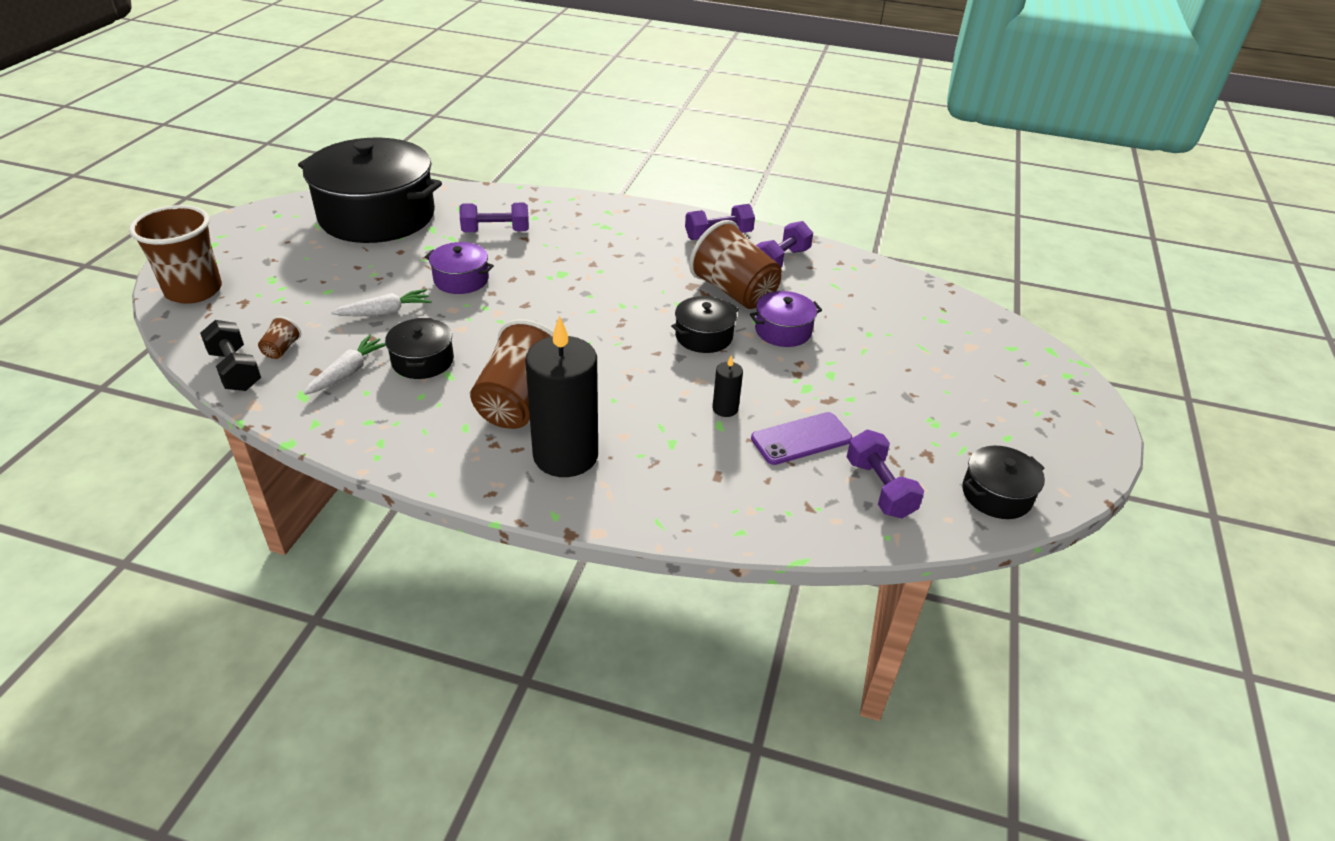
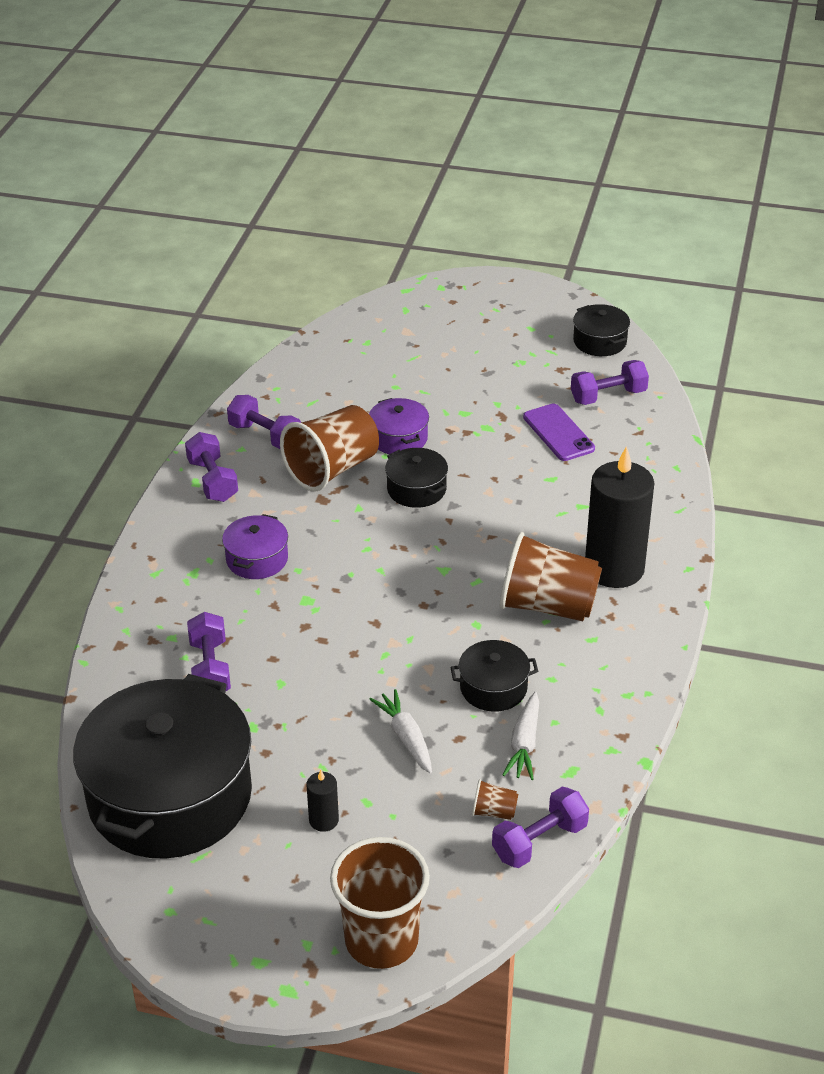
camera: 90 degrees left, 0 degrees up
(235, 370) = (539, 841): black dumbbell -> purple dumbbell
(348, 372) = (524, 743): white carrot -> white carrot turned 105 degrees counterclockwise
(461, 280) = (329, 683): purple pot -> purple pot (257, 559)
(725, 409) = (527, 475): black candle -> black candle (323, 820)

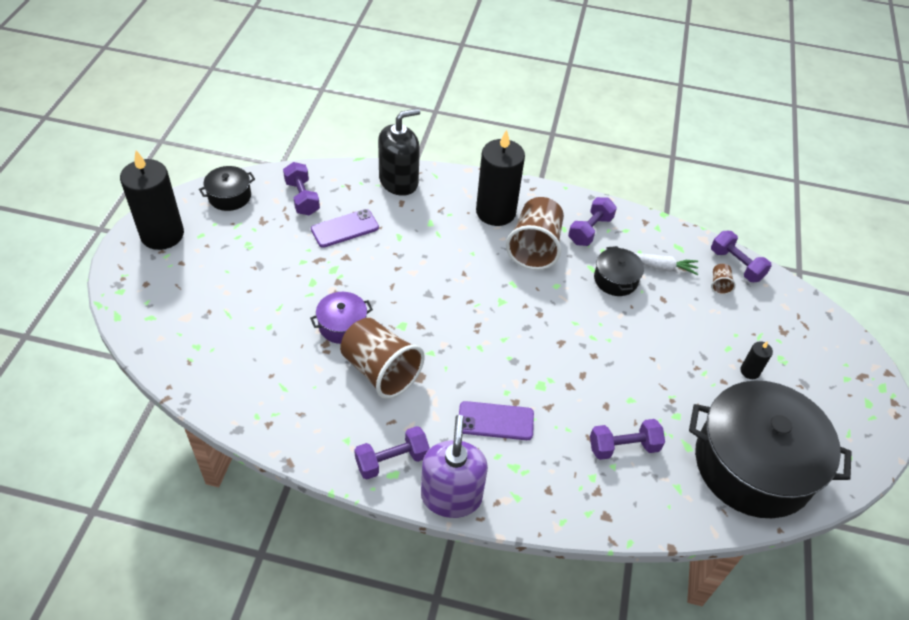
camera: 95 degrees left, 10 degrees up
(163, 523) = (451, 496): none -> purple soap dispenser
(257, 559) = (495, 421): purple pot -> purple phone
(265, 436) = (329, 422): purple dumbbell -> purple dumbbell (590, 230)
(381, 940) = (831, 341): brown cup -> none
(406, 737) = (668, 326): white carrot -> none
(416, 489) = (409, 315): black pot -> none
(527, 303) = (162, 235): none -> black candle
(658, 476) = (399, 181): none -> black soap dispenser

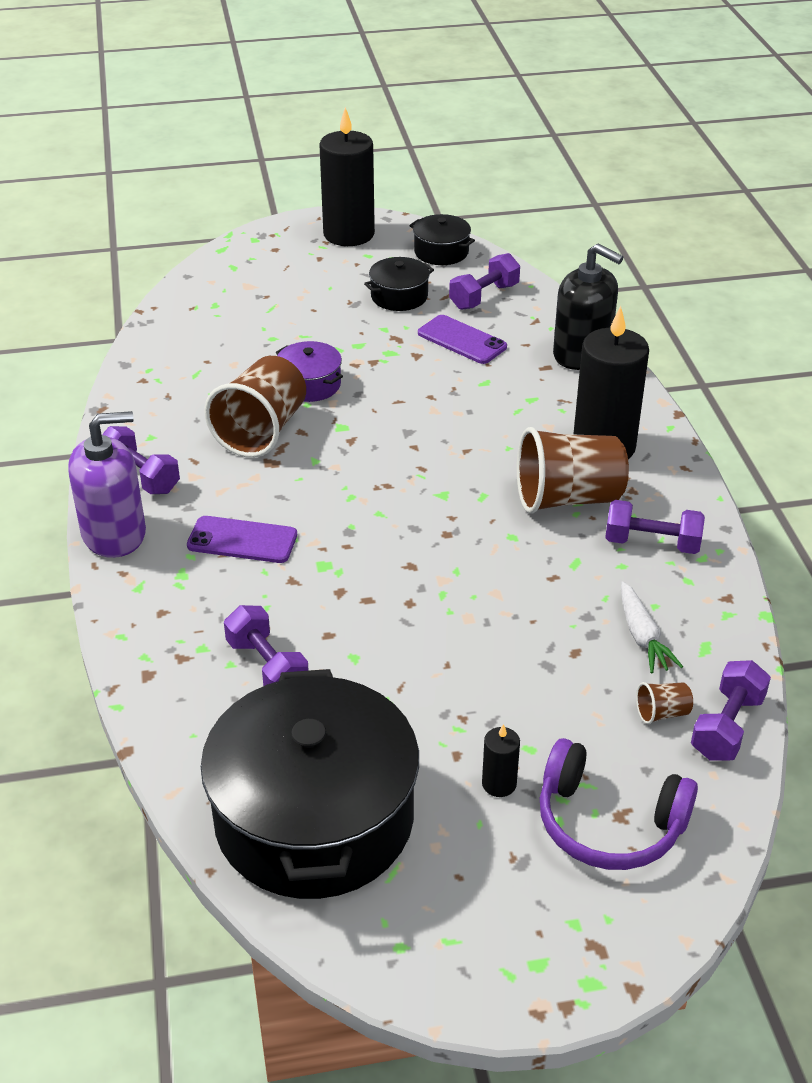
camera: 70 degrees right, 10 degrees down
(495, 421) = (242, 540): purple phone -> purple phone turned 60 degrees counterclockwise
(615, 279) = (573, 592): black pot -> black pot (399, 296)
(787, 338) = (609, 823): none -> purple headphones

